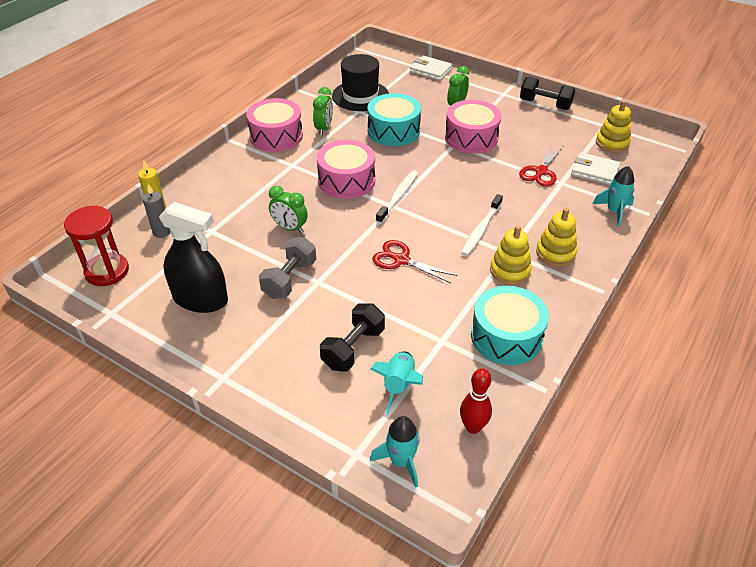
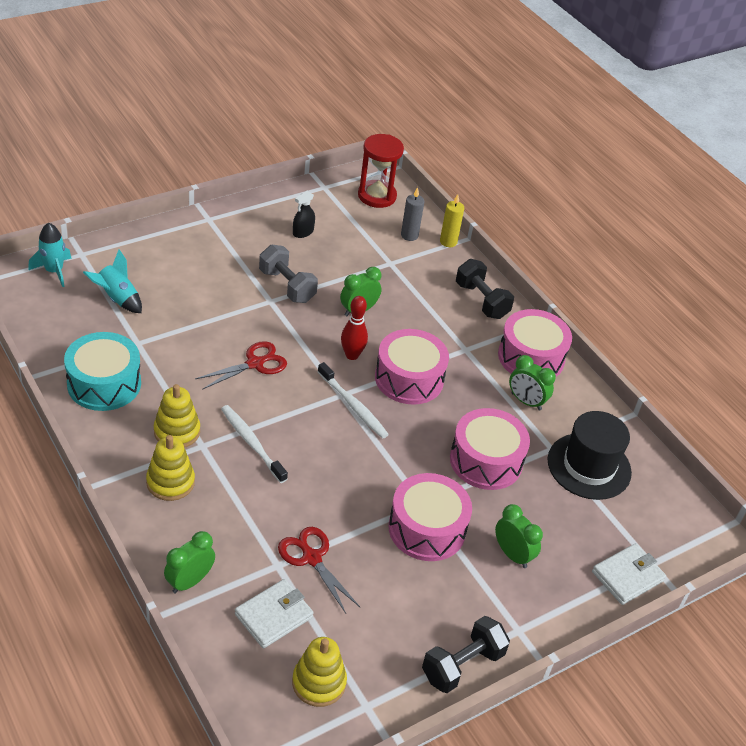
camera: 110 degrees right, 0 degrees up
(200, 299) = (303, 232): black spray bottle -> black spray bottle, size x0.46
(353, 348) = (176, 290): black dumbbell -> black dumbbell (481, 301)
(393, 131) = (486, 461): turquoise drum -> pink drum
(473, 427) = (43, 318): red bowling pin -> red bowling pin (352, 355)
(614, 211) = (189, 581): turquoise rocket -> green clock

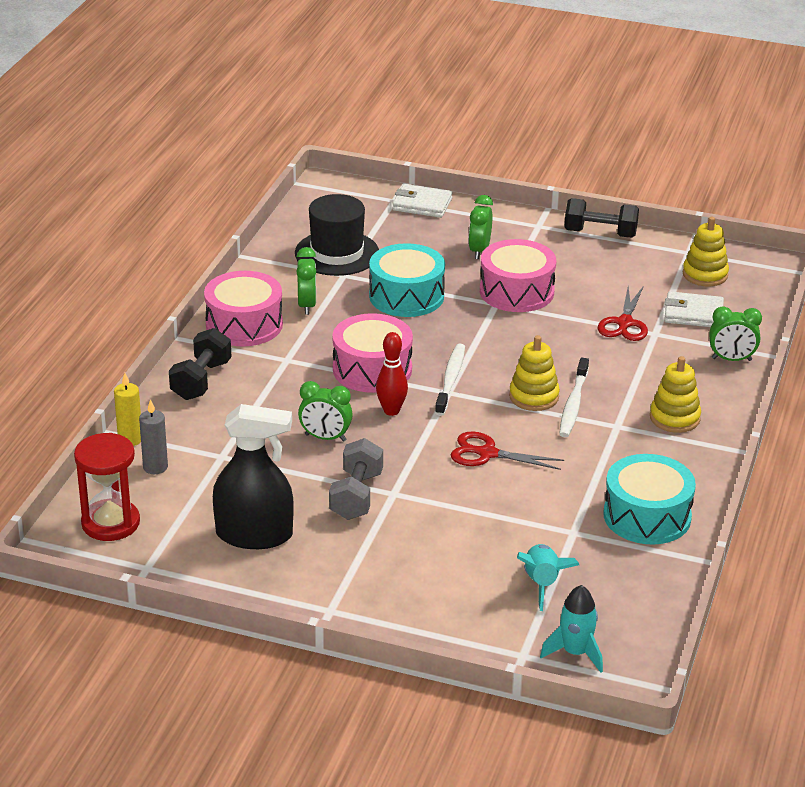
camera: 125 degrees left, 10 degrees down
(177, 431) = (626, 446): yellow stacking toy -> yellow stacking toy (534, 397)
(303, 232) = (254, 535): black spray bottle -> black spray bottle, size x2.17
(486, 461) = (406, 296): pink drum -> turquoise drum

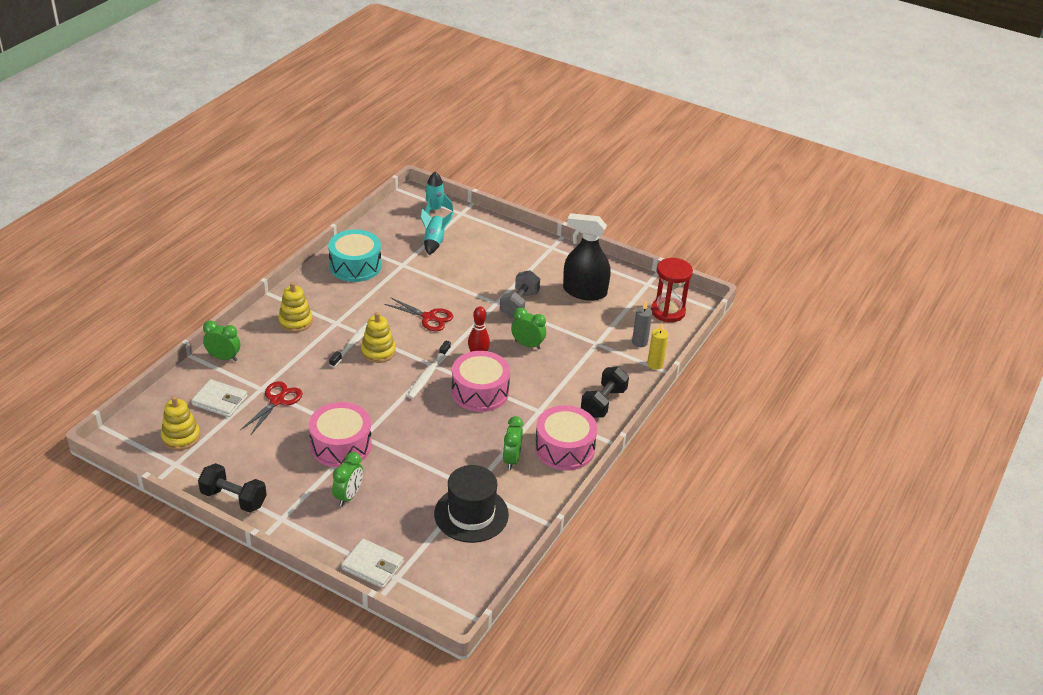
camera: 170 degrees left, 5 degrees up
(406, 296) = (430, 456): turquoise drum -> none

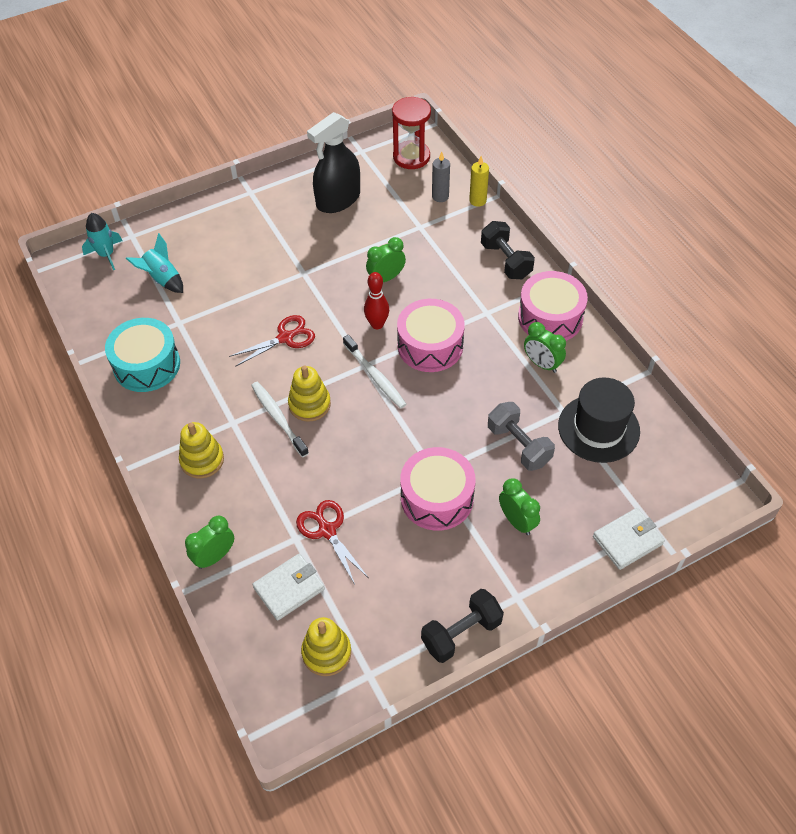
camera: 55 degrees left, 15 degrees up
(519, 304) = (320, 256): grey dumbbell -> grey dumbbell (519, 445)

